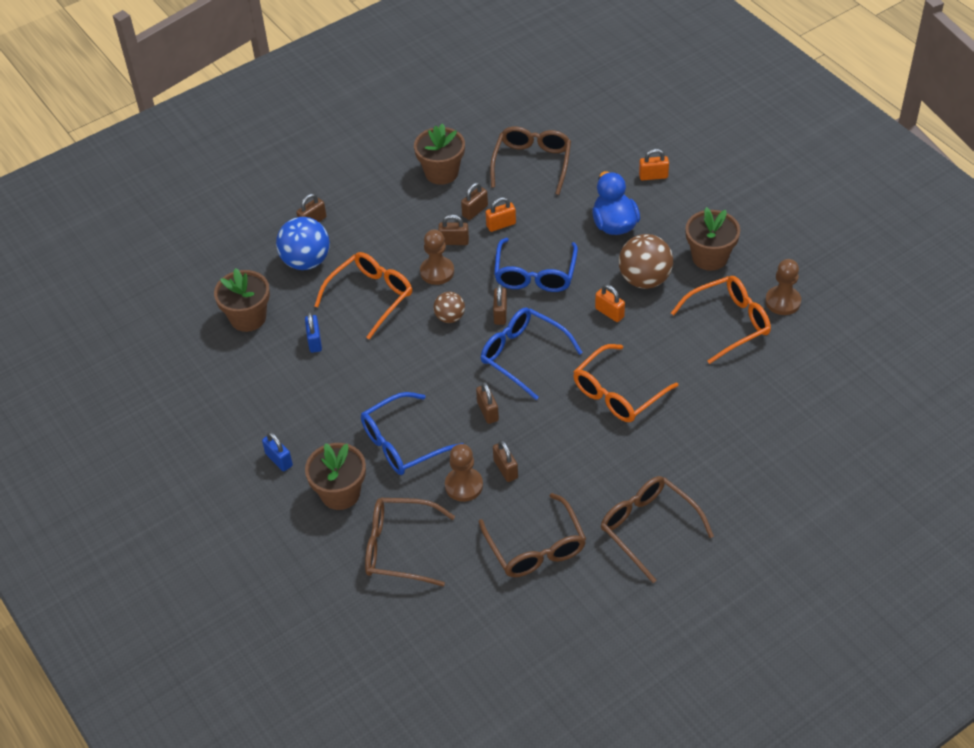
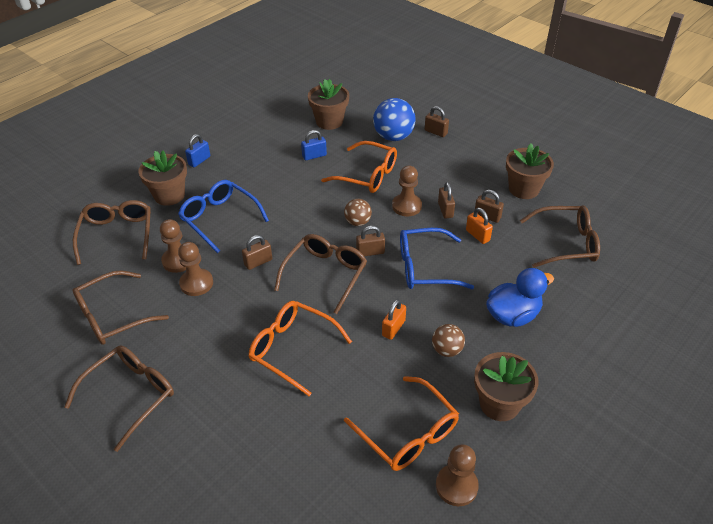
camera: 75 degrees right, 5 degrees down
(505, 469) = (196, 283): brown padlock -> brown pawn
(523, 355) = (325, 274): blue glasses -> brown glasses
(644, 279) = (447, 350): brown ball -> brown ball, size x0.57
(653, 176) = (597, 338): orange padlock -> none

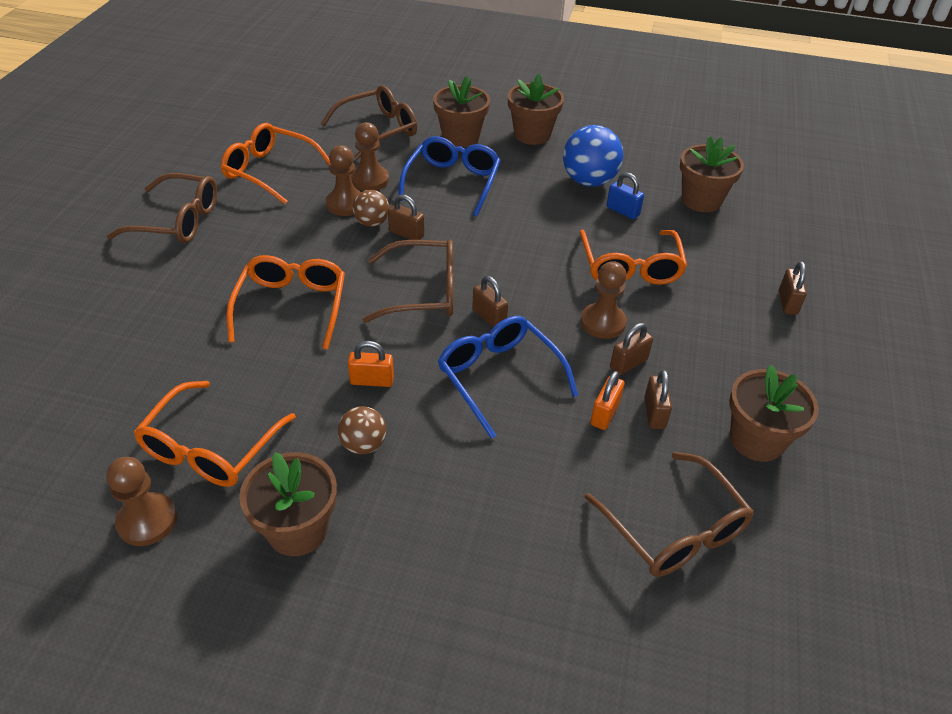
camera: 60 degrees right, 0 degrees up
(113, 316) = (269, 171): brown glasses -> orange glasses
(199, 160) = (532, 134): blue padlock -> brown flower pot
(358, 222) = (534, 288): brown ball -> brown ball (372, 223)
(393, 137) = (732, 265): blue ball -> blue ball (589, 181)
(512, 315) = (470, 500): blue duck -> none

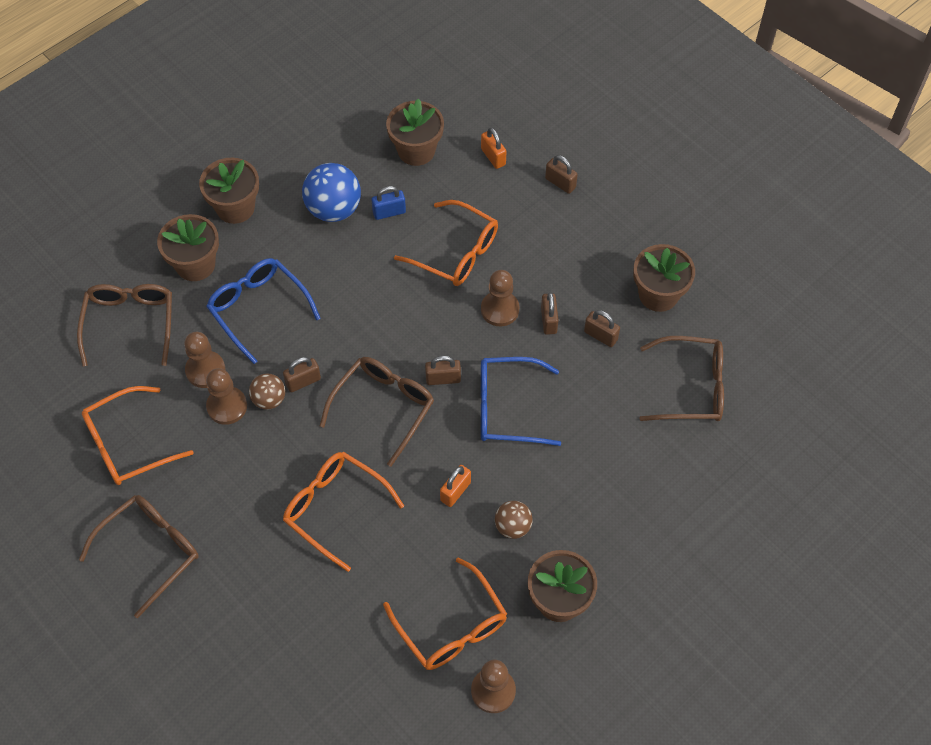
camera: 55 degrees left, 15 degrees up
(604, 414) = (582, 365): orange padlock -> orange padlock (493, 157)

